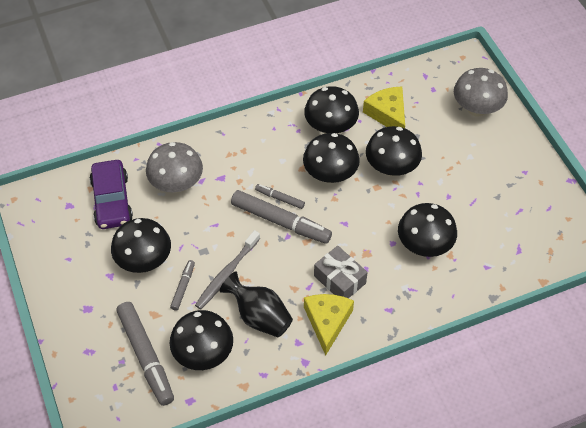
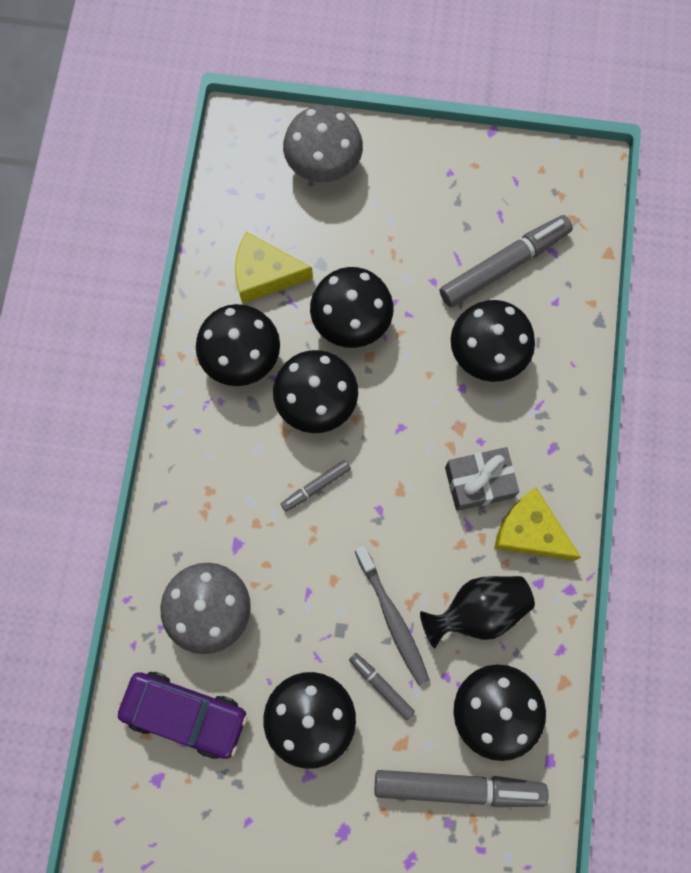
camera: 60 degrees left, 20 degrees up
(280, 221) = (351, 506): grey marker -> grey marker (503, 266)

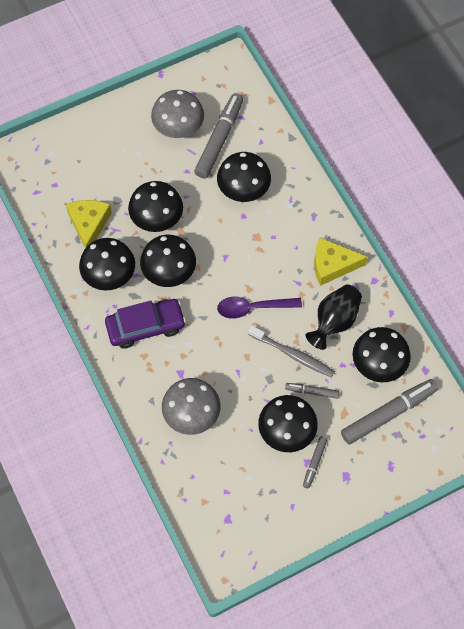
camera: 35 degrees left, 10 degrees down
(185, 714) = (218, 476): purple car -> purple car (145, 327)
(264, 274) = (89, 224): yellow cheese -> yellow cheese turned 120 degrees clockwise
(316, 486) = (202, 315): grey marker -> grey marker (314, 463)
(323, 165) = (79, 147): grey mushroom -> grey mushroom (178, 128)
(387, 520) = (253, 308): none -> purple spoon
(479, 482) = (287, 257): grey gift -> none

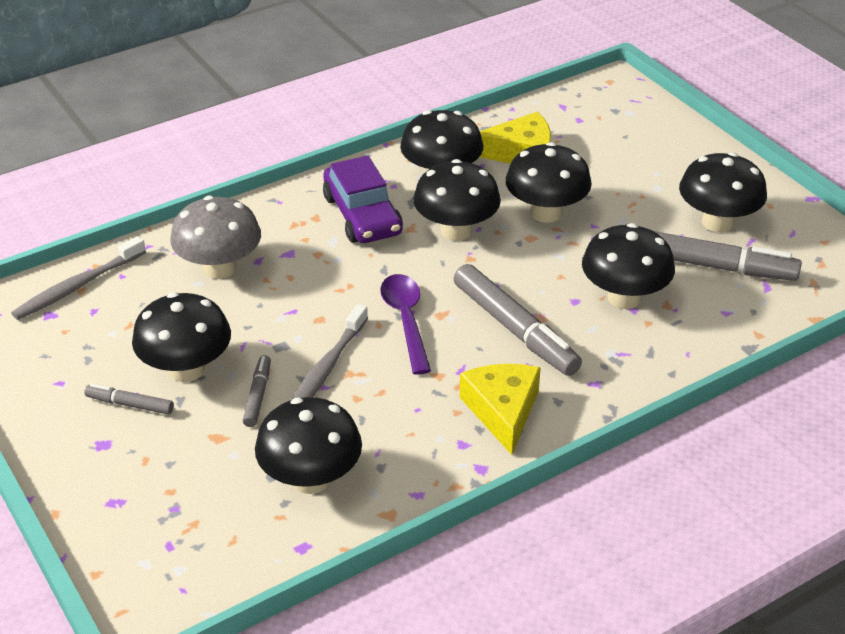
camera: 85 degrees right, 25 degrees down
(178, 128) = (717, 222): grey mushroom -> black mushroom
(200, 503) = (78, 286): none -> grey toothbrush
(334, 321) = (391, 418): black vase -> none
(387, 414) = (214, 495): grey marker -> grey marker (514, 329)

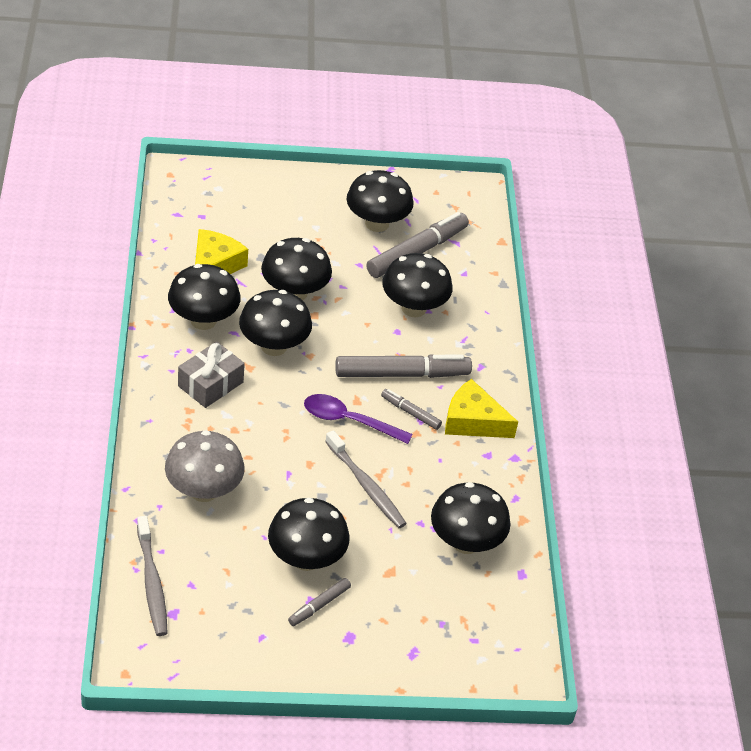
camera: 65 degrees left, 5 degrees up
(257, 396) = (365, 533): grey marker -> grey marker (411, 413)
(362, 215) = (210, 384): purple car -> grey gift

